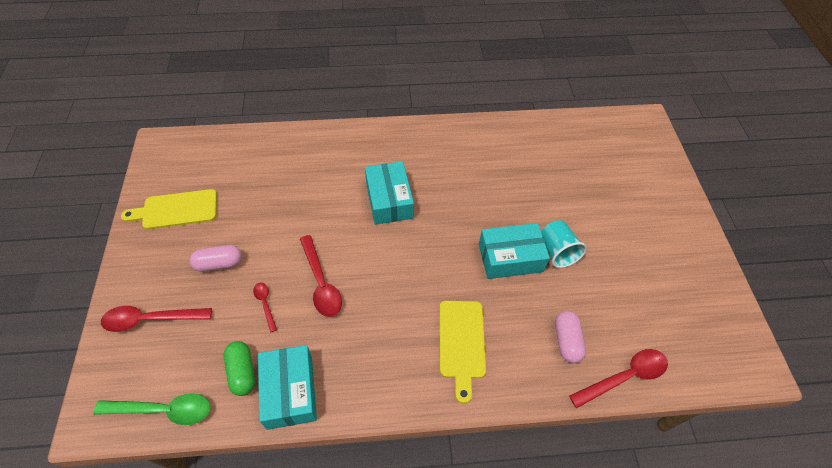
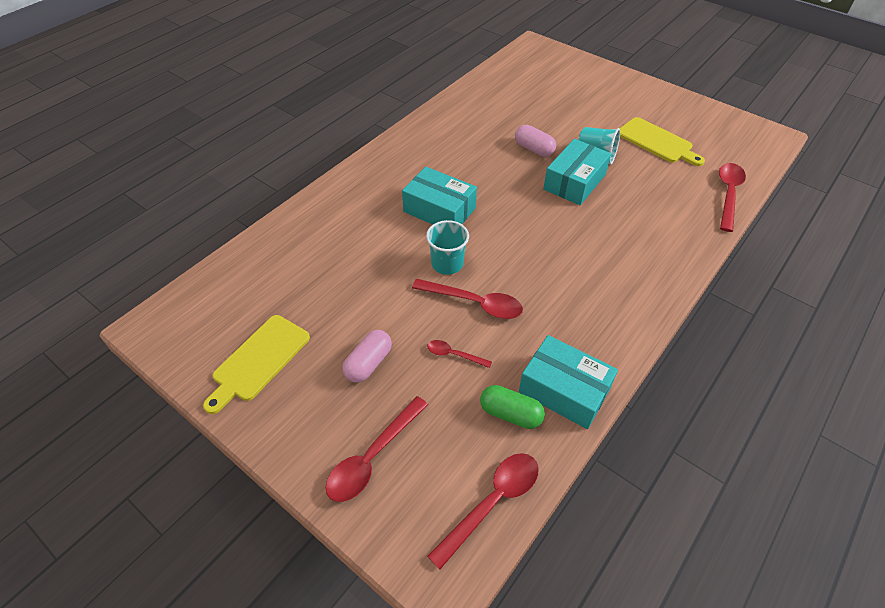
camera: 45 degrees left, 5 degrees down
(163, 410) = (492, 503): green spoon -> red spoon
(342, 241) = (447, 264): none -> turquoise cup
(461, 343) = (622, 255): yellow cutting board -> yellow cutting board (657, 142)
(567, 341) = (674, 201): pink capsule -> pink capsule (534, 149)

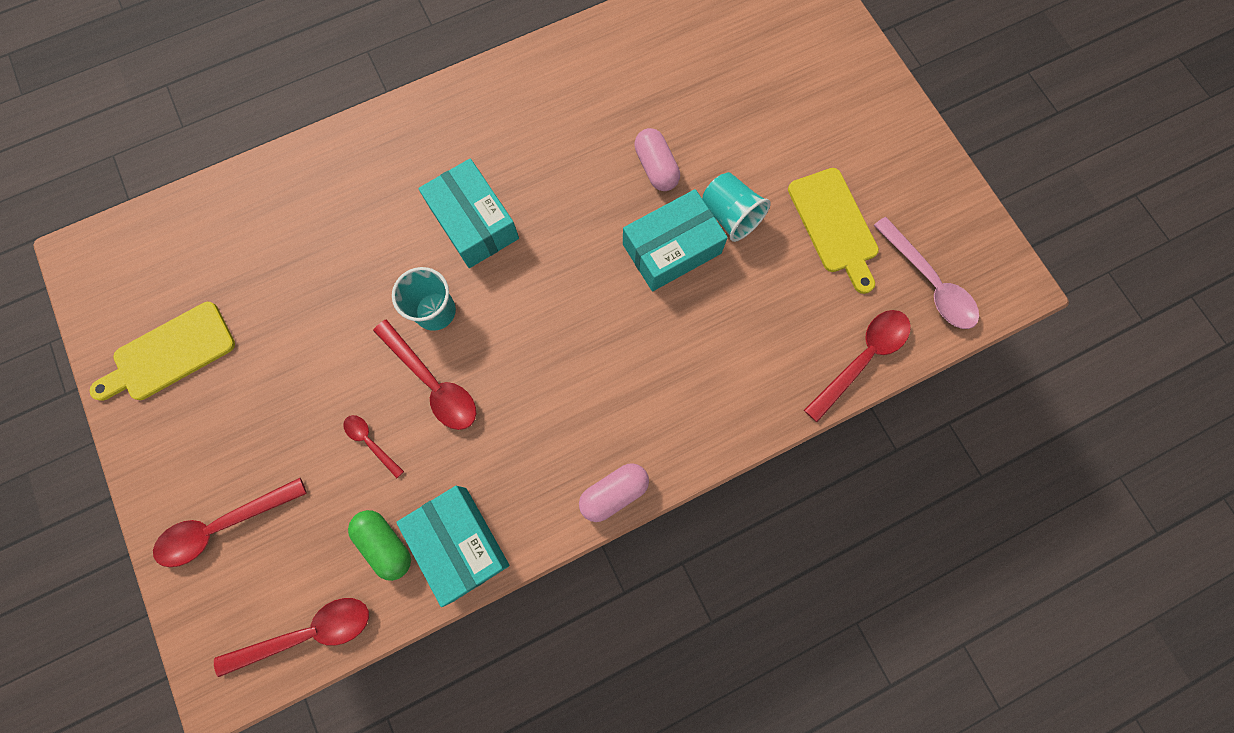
camera: 25 degrees right, 25 degrees up
(369, 363) = (277, 410): pink capsule -> pink capsule (614, 493)
(730, 149) = (928, 282): none -> pink spoon

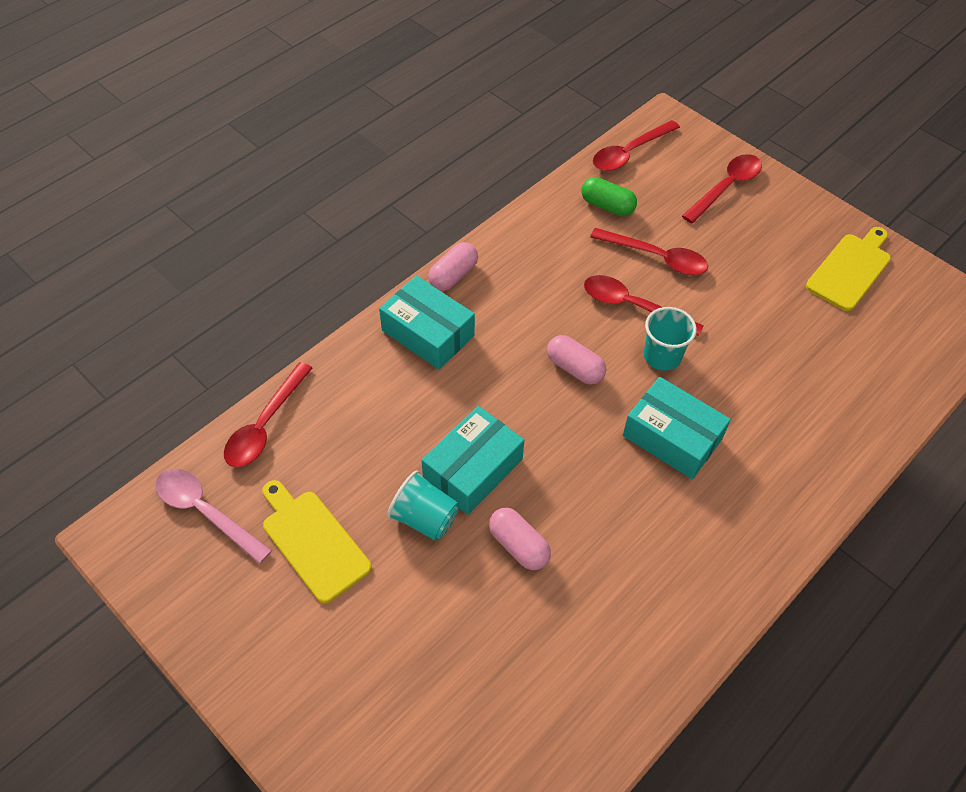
camera: 160 degrees right, 20 degrees down
(371, 442) = (656, 257): red spoon -> red spoon, size x1.83
(459, 543) = (555, 219): turquoise box -> turquoise box (428, 333)
(530, 325) = (575, 368): none -> pink capsule

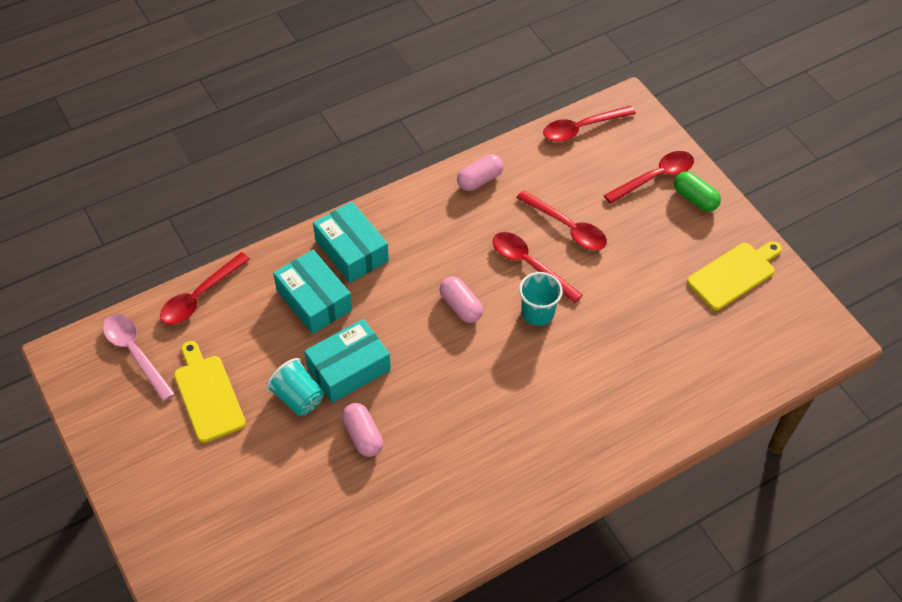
camera: 15 degrees right, 0 degrees up
(453, 275) = (389, 206): pink capsule -> pink capsule (479, 180)
(607, 206) = (543, 173): green capsule -> green capsule (695, 199)
(672, 437) = (518, 381): turquoise box -> turquoise box (314, 300)

